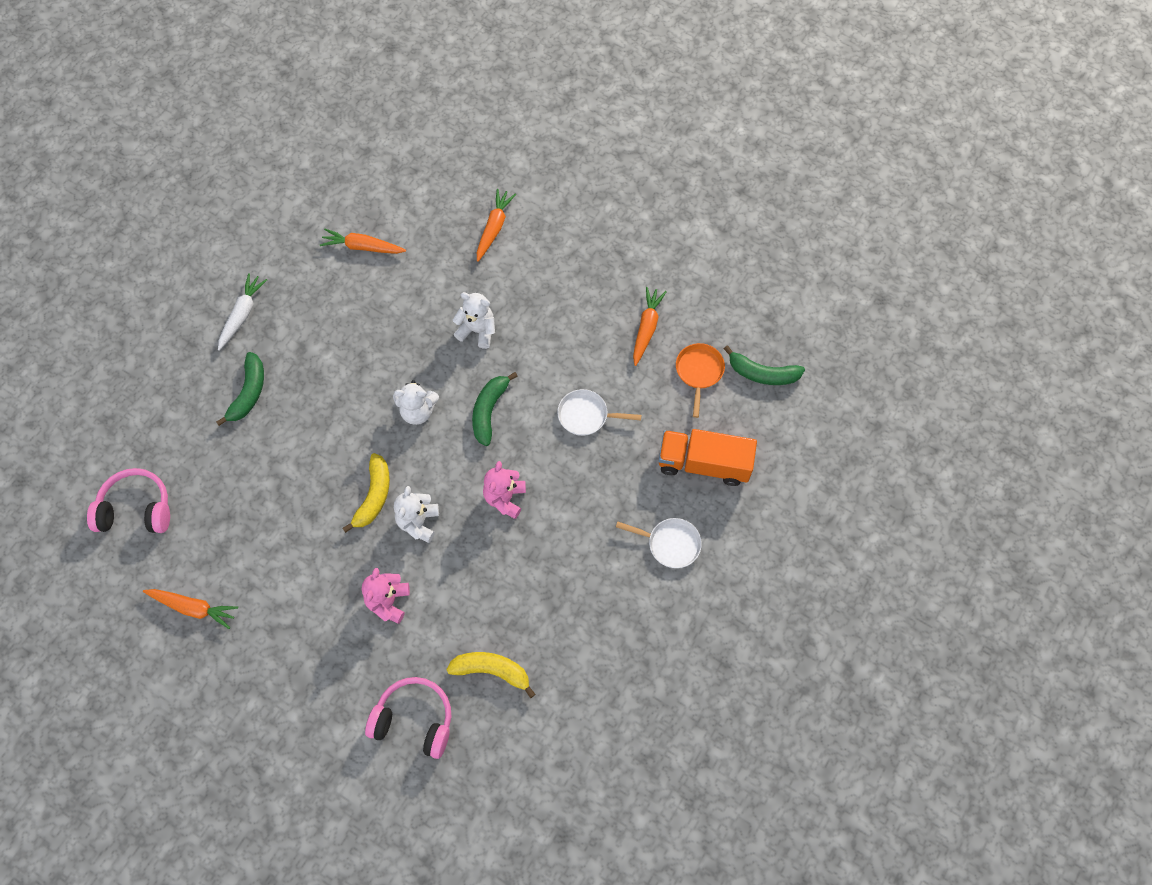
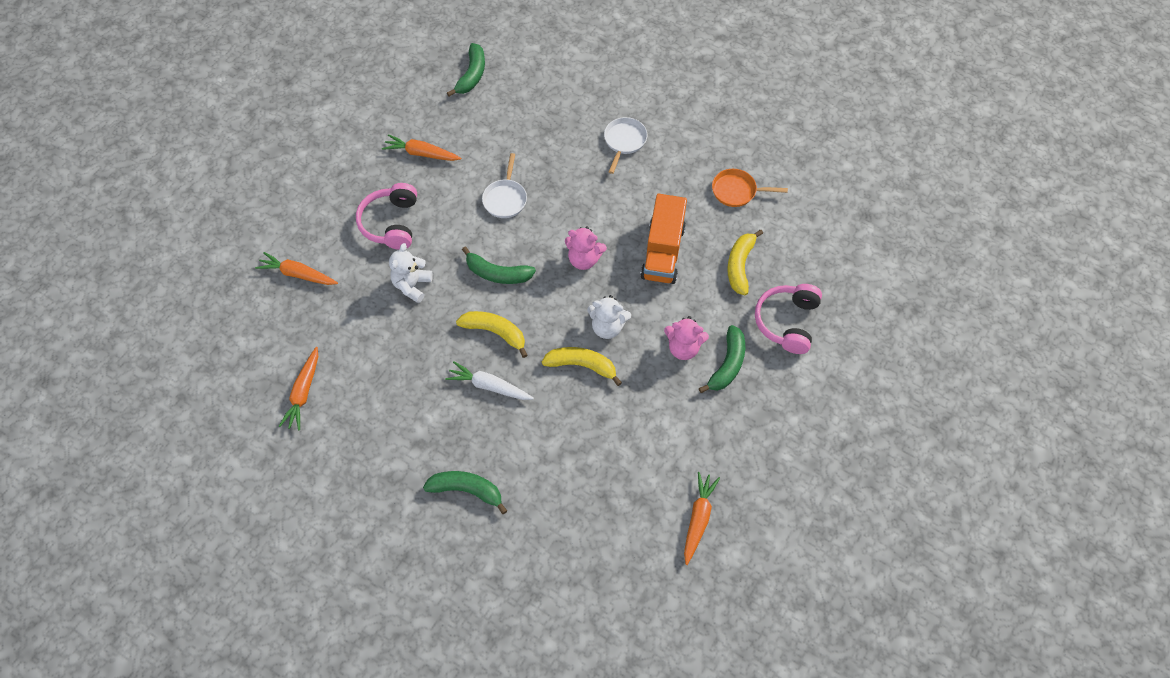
camera: 90 degrees left, 5 degrees down
(136, 509) = (596, 589): pink headphones -> pink headphones (391, 223)
(242, 314) = (373, 506): white carrot -> white carrot (489, 386)
(364, 648) = (727, 365): none -> green banana
(418, 411) = (495, 332): white teddy bear -> yellow banana
(699, 372) = (468, 117): orange pan -> orange pan (737, 191)
(704, 464) = (553, 117): orange truck -> orange truck (663, 252)

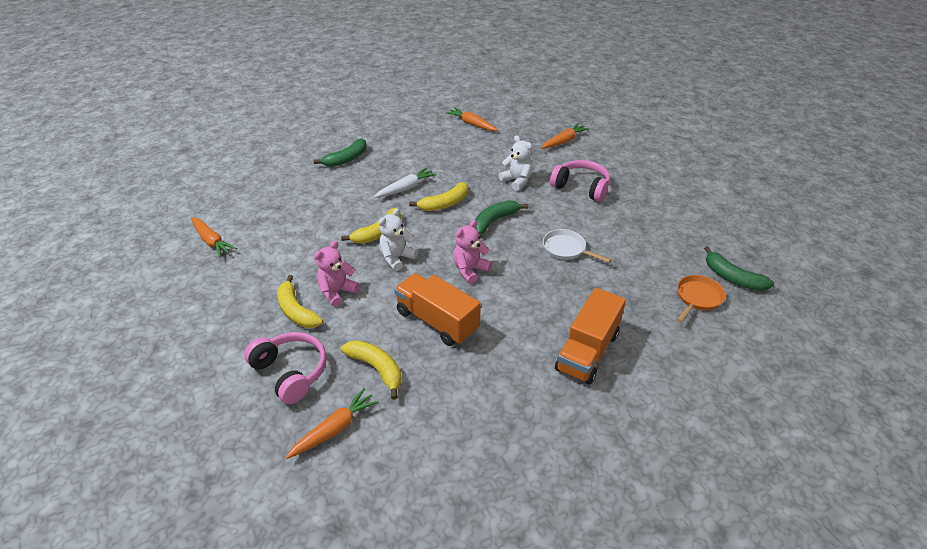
camera: 120 degrees right, 20 degrees down
(421, 153) = (645, 220): orange carrot -> orange carrot (334, 429)
(624, 141) = (587, 351): white pan -> orange truck
(727, 365) = (296, 311): green banana -> yellow banana
(737, 191) = (463, 414): orange pan -> orange pan (697, 298)

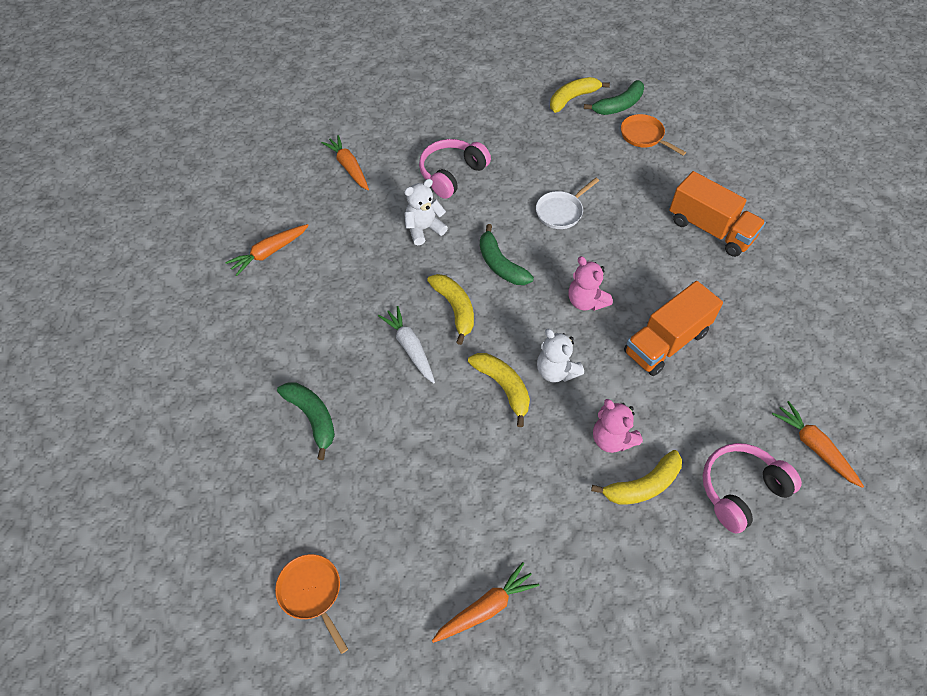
camera: 80 degrees left, 15 degrees up
(231, 176) = (312, 593): none -> orange pan
(376, 369) = (734, 404): yellow banana -> yellow banana (572, 98)

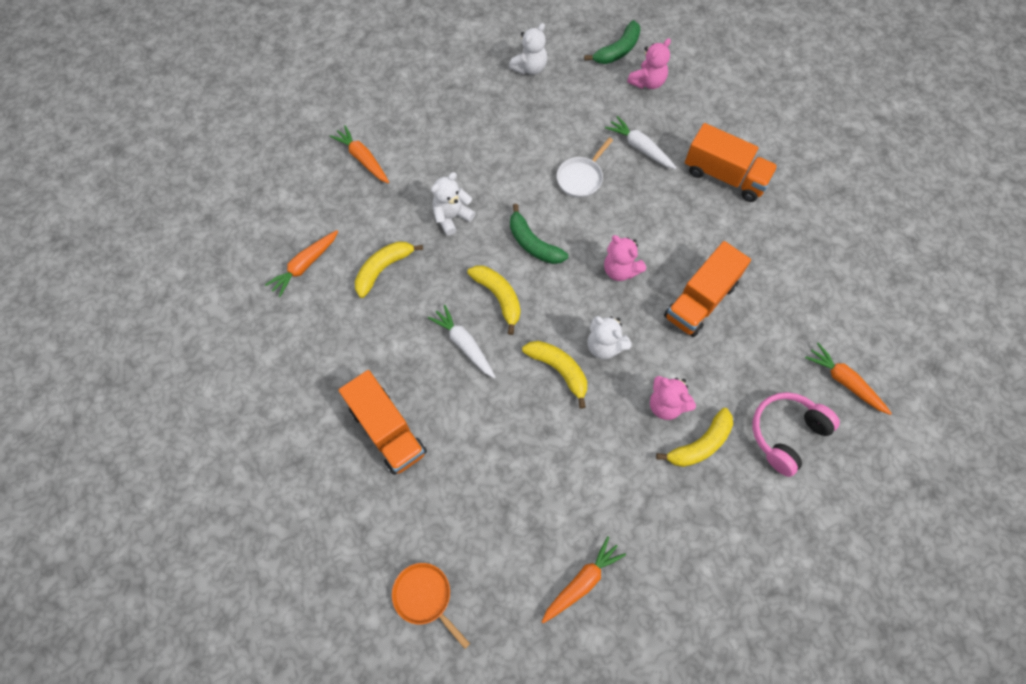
camera: 10 degrees left, 10 degrees up
(312, 418) = (387, 430): green banana -> orange truck
(452, 174) = (467, 152): pink headphones -> none
(528, 110) = (529, 68): none -> white teddy bear
(572, 98) = (571, 48): yellow banana -> yellow banana (383, 269)
(626, 193) = (640, 148): none -> white carrot
(644, 136) = (647, 82): orange pan -> pink teddy bear

